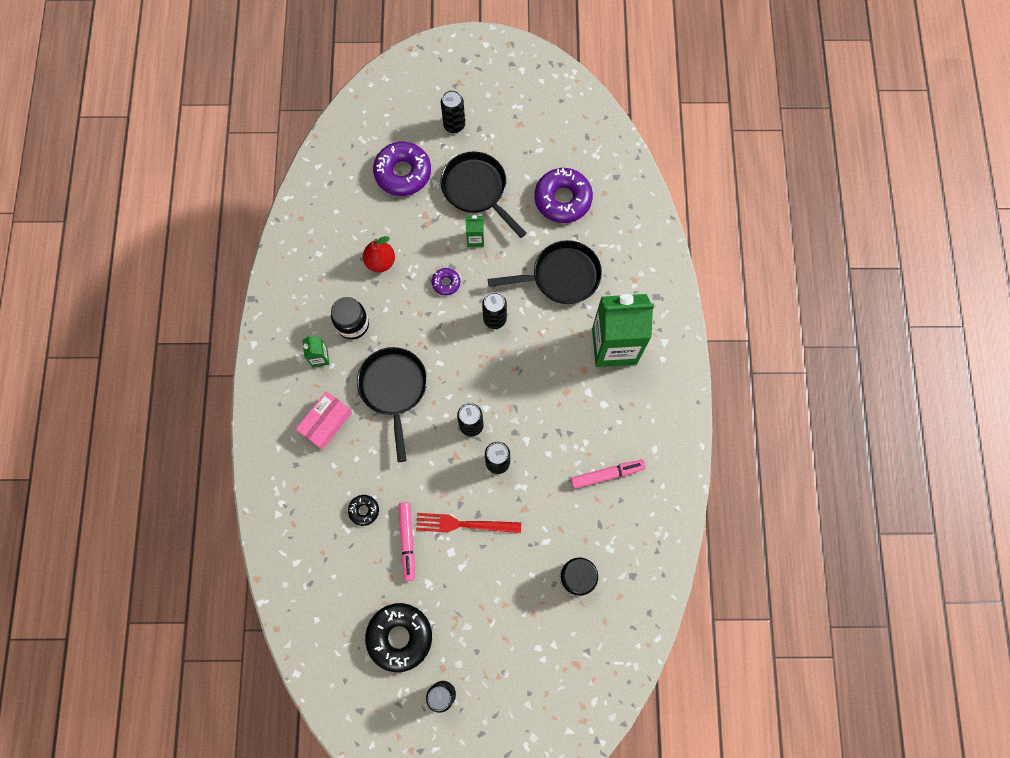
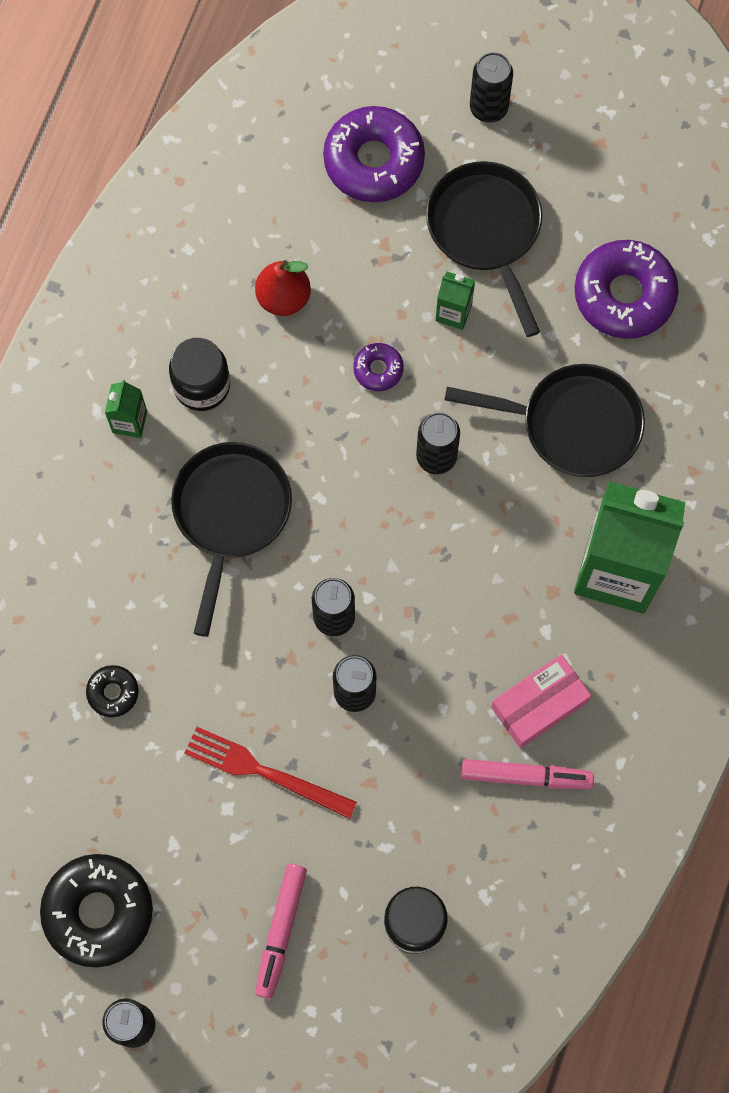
camera: 20 degrees right, 0 degrees up
(326, 422) = (103, 530): pink box -> pink box (539, 704)
(407, 541) = (164, 766): pink marker -> pink marker (281, 931)

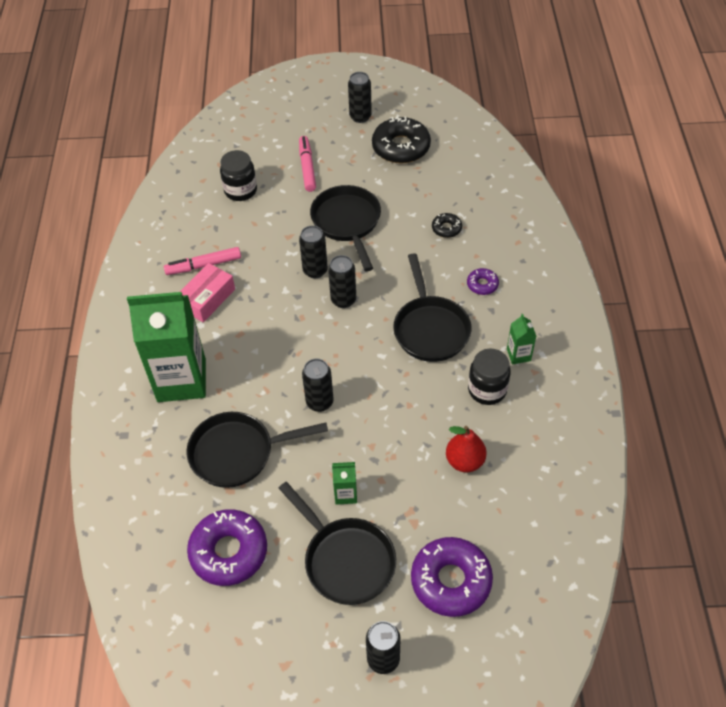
camera: 160 degrees right, 20 degrees down
(264, 772) = (347, 222): red fork -> black pan
(378, 369) = (380, 439): purple donut -> purple donut (482, 284)

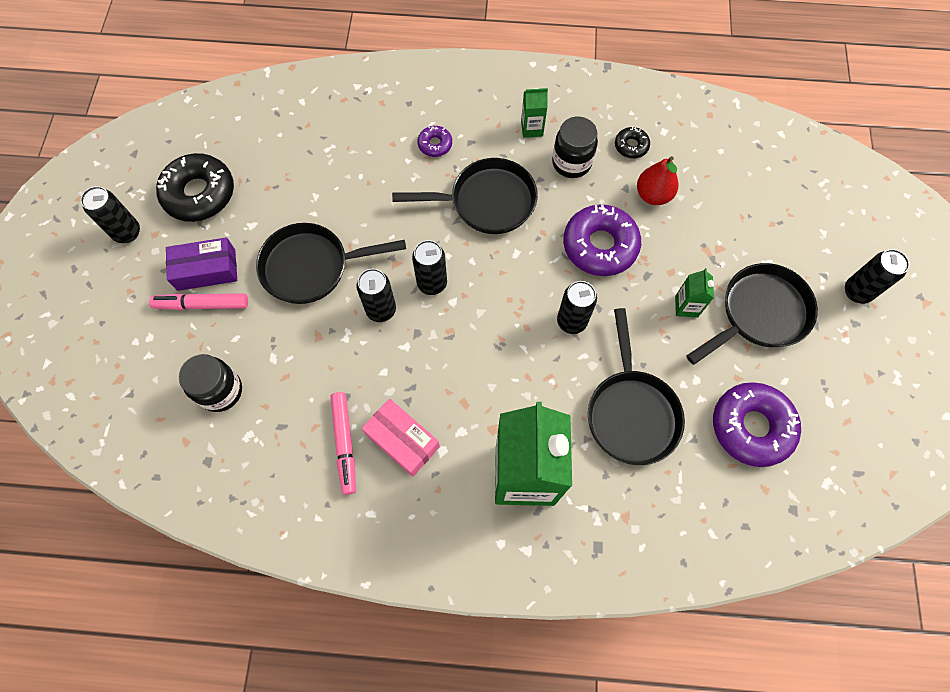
camera: 85 degrees left, 15 degrees up
(336, 164) = (206, 270): none -> purple box
(446, 228) = (346, 165): black donut -> black donut (631, 146)
(451, 580) = (779, 226): purple donut -> purple donut (600, 246)

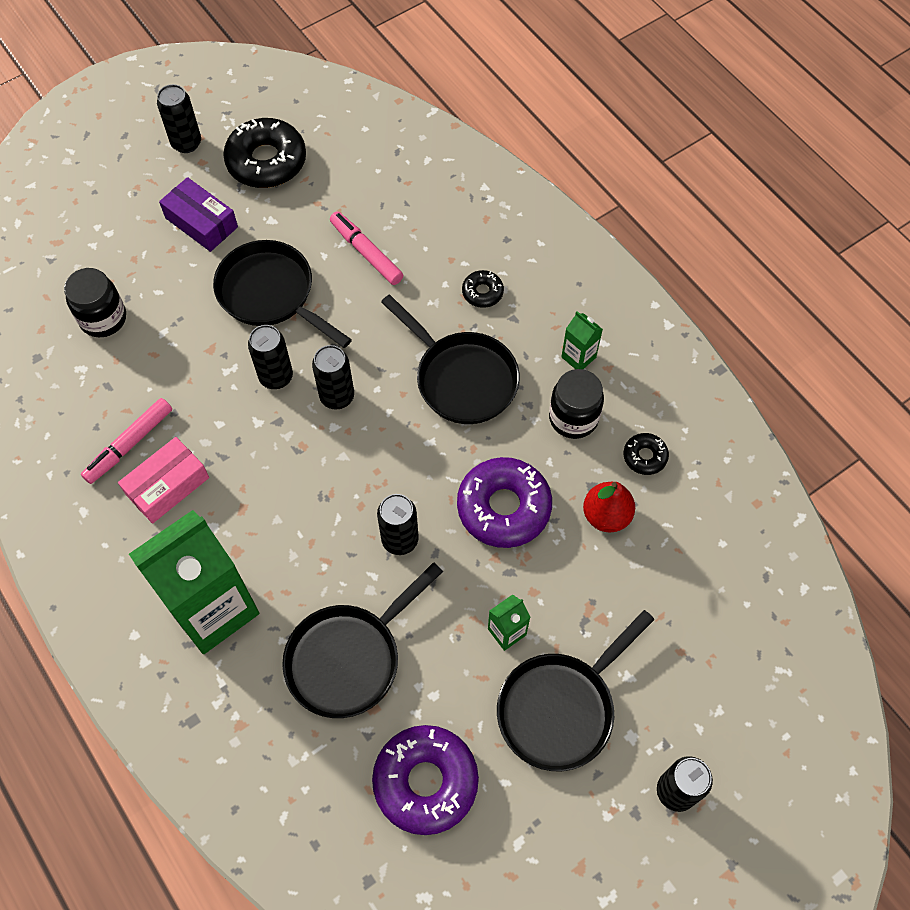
camera: 50 degrees right, 5 degrees down
(202, 304) = (167, 245): pink marker -> pink marker (366, 252)
(402, 440) = (167, 486): pink box -> pink box turned 45 degrees clockwise
(435, 144) = (482, 292): purple donut -> black donut
(759, 314) = (560, 708): black pan -> black pan turned 120 degrees clockwise

